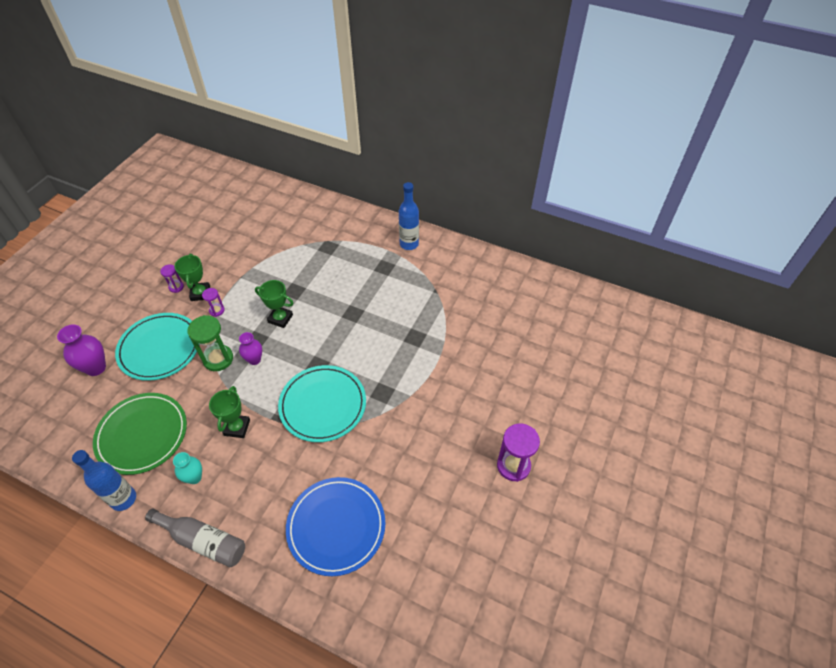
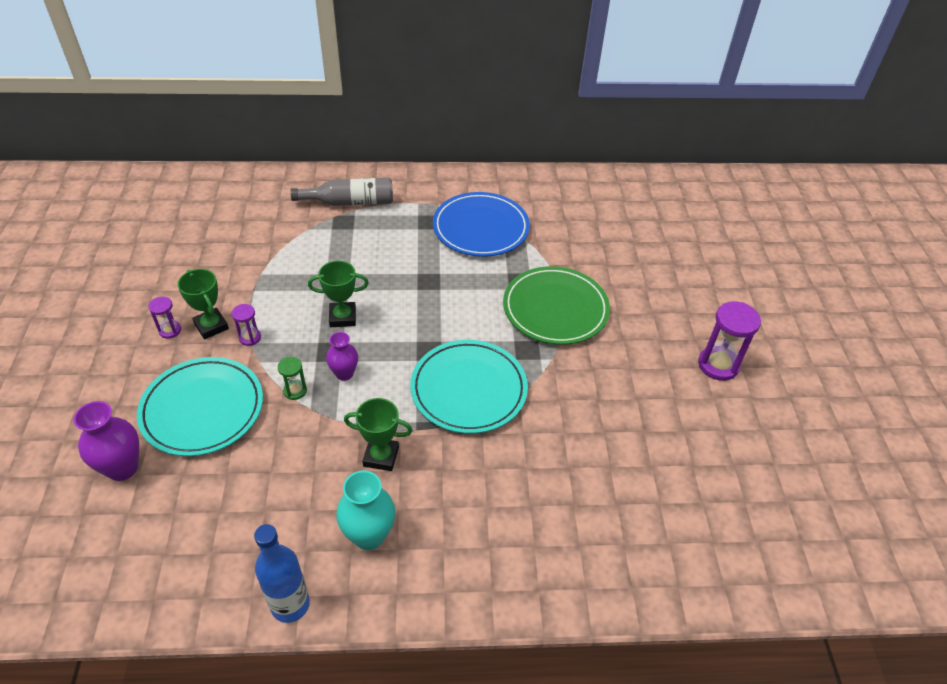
camera: 30 degrees left, 5 degrees down
(142, 435) = (257, 518): green plate -> green plate (555, 309)
(194, 477) = (369, 535): turquoise vase -> turquoise vase, size x1.54
(203, 541) = (437, 600): grey bottle -> grey bottle (350, 202)
(218, 359) = (295, 391): green hourglass -> green hourglass, size x0.54
(237, 427) = (381, 456): green trophy -> green trophy turned 60 degrees counterclockwise
(336, 527) = (584, 508): blue plate -> blue plate (481, 228)
(409, 244) = (438, 189): blue bottle -> none

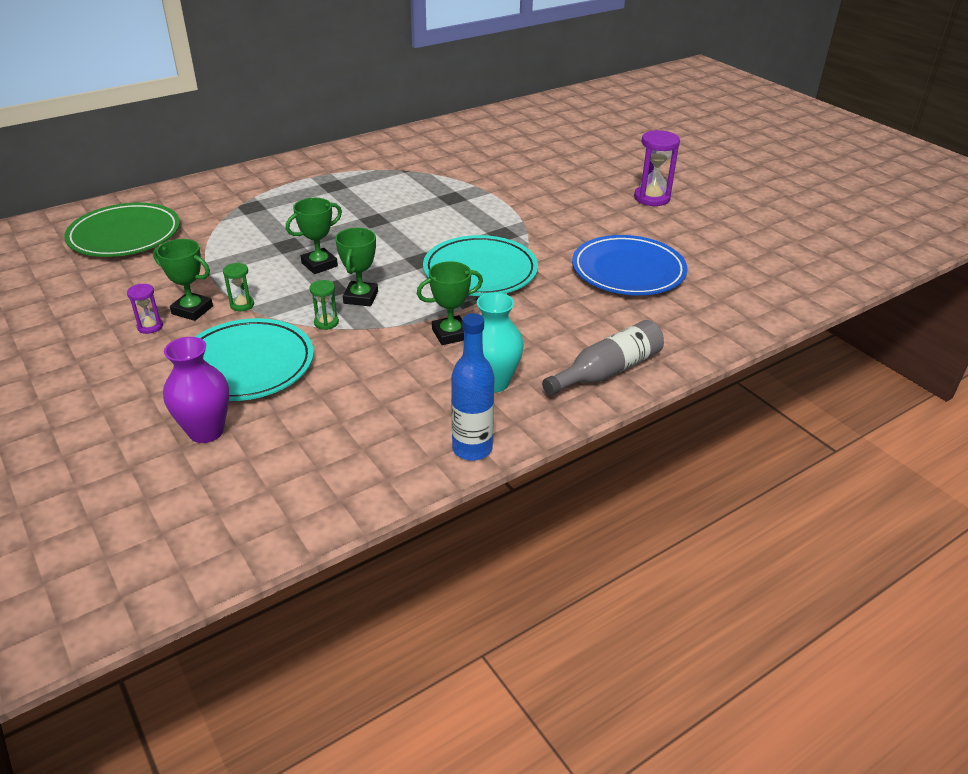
camera: 30 degrees left, 10 degrees down
(250, 338) = (242, 305): purple hourglass -> green hourglass
(344, 374) = (361, 297): purple vase -> green trophy
(350, 202) = (244, 193): grey bottle -> grey bottle (607, 371)
(481, 228) = (384, 177): blue plate -> blue plate (628, 270)
(555, 309) = (499, 205): green plate -> green plate (125, 235)

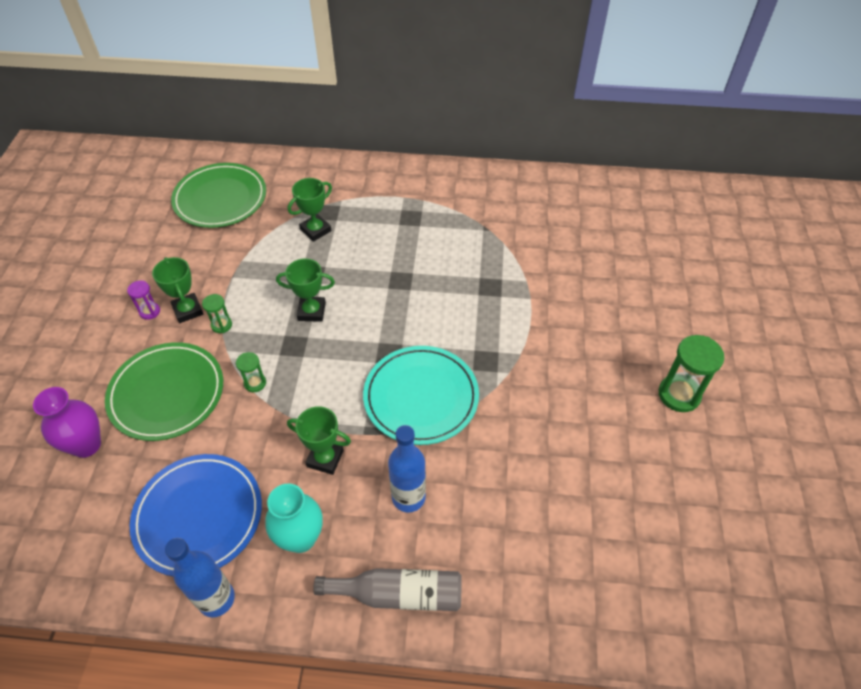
camera: 40 degrees right, 15 degrees up
(246, 365) = (167, 393): turquoise plate -> green plate
(361, 297) = (304, 370): green trophy -> green trophy (315, 230)
(545, 323) = (408, 497): none -> blue bottle
(628, 270) = (548, 481): blue plate -> blue plate (198, 516)
(652, 198) = (679, 395): purple hourglass -> green hourglass

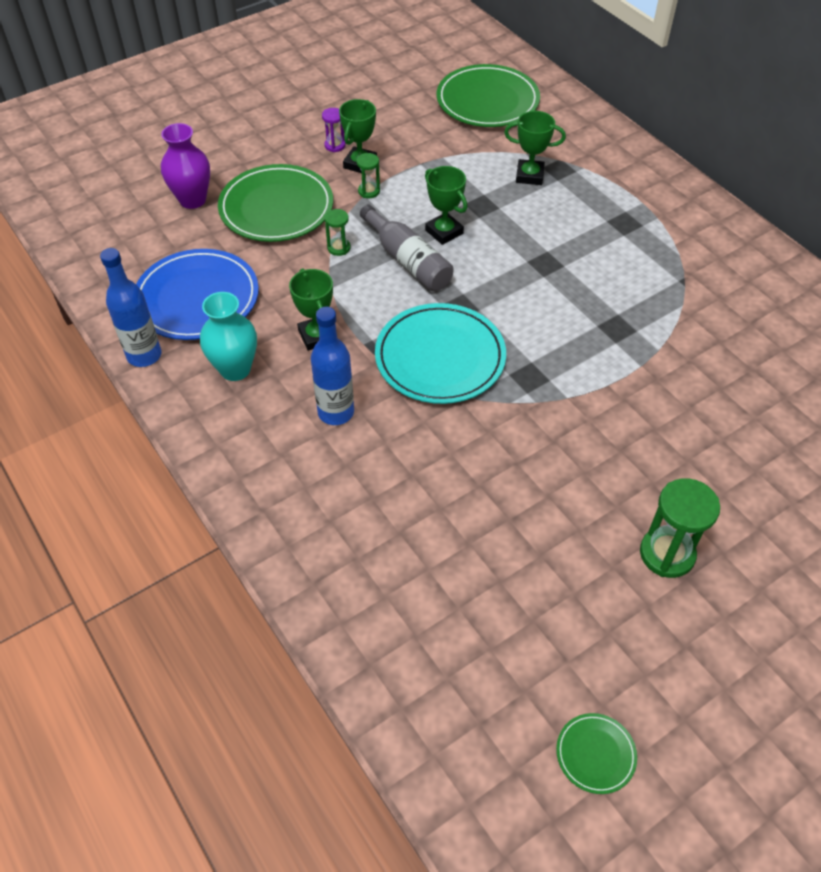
camera: 50 degrees right, 0 degrees up
(398, 594) = (245, 462): grey bottle -> grey bottle (408, 260)
(794, 542) = (595, 754): none -> green plate

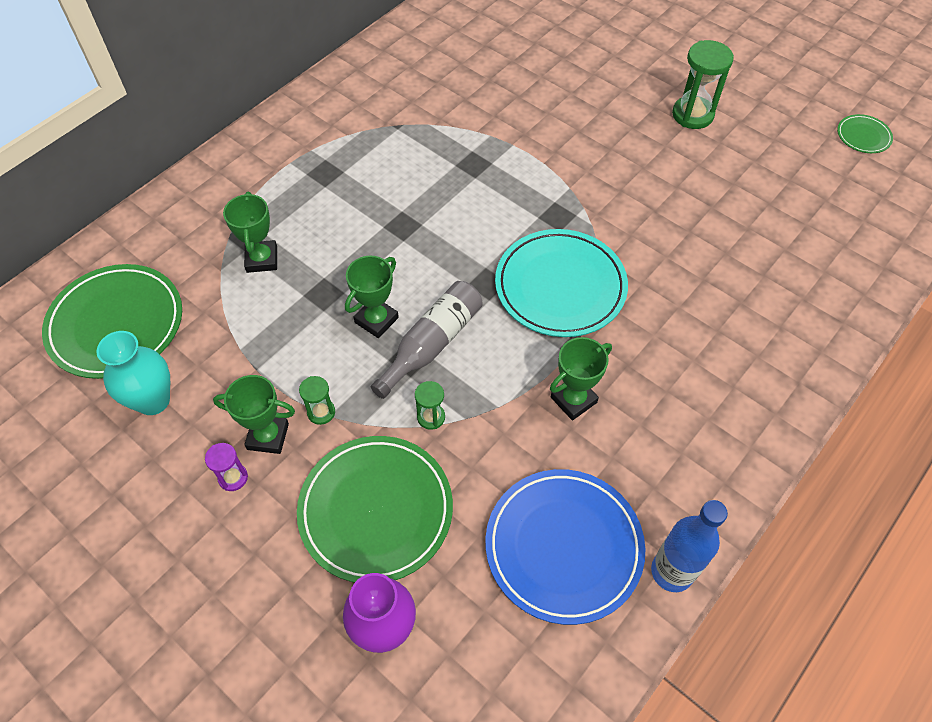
camera: 105 degrees left, 5 degrees up
(235, 369) = (650, 465): turquoise vase -> turquoise vase (153, 400)
(336, 412) = (663, 355): blue bottle -> none

